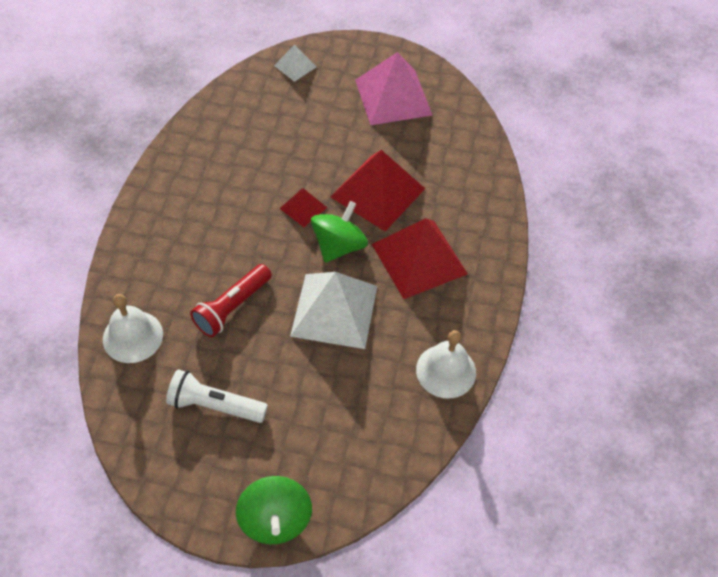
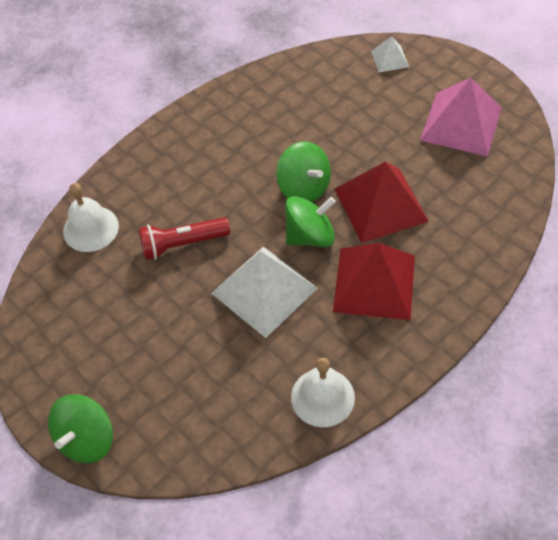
camera: 40 degrees right, 0 degrees up
(215, 405) = (110, 318): white flashlight -> none
(303, 208) = (304, 188): red pyramid -> green spinning top

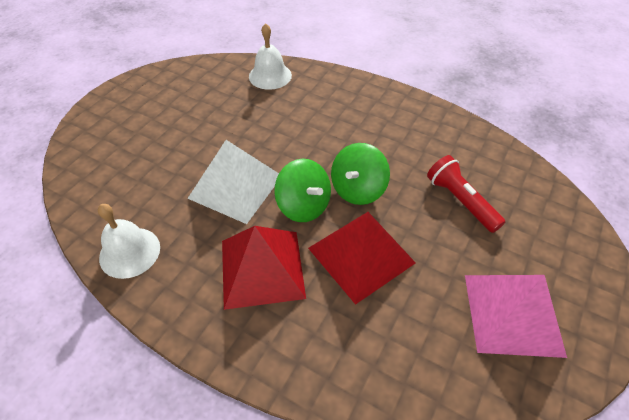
camera: 70 degrees right, 5 degrees down
(87, 439) = (91, 119): green spinning top -> none
(182, 244) = (270, 126): red flashlight -> red flashlight (460, 201)
(389, 58) = (565, 224): white pyramid -> none

